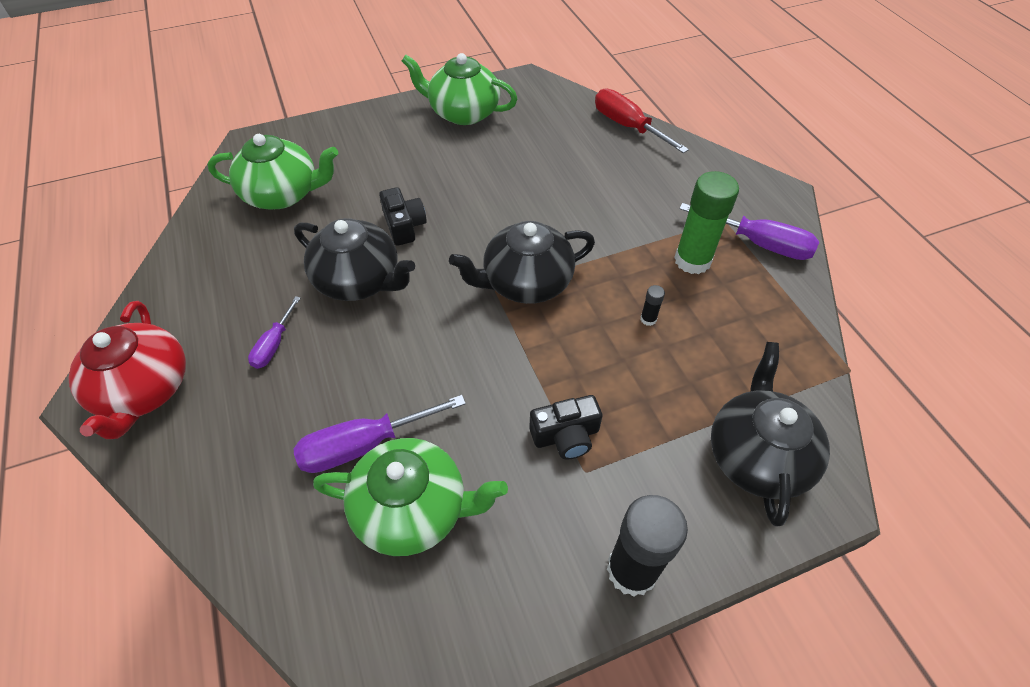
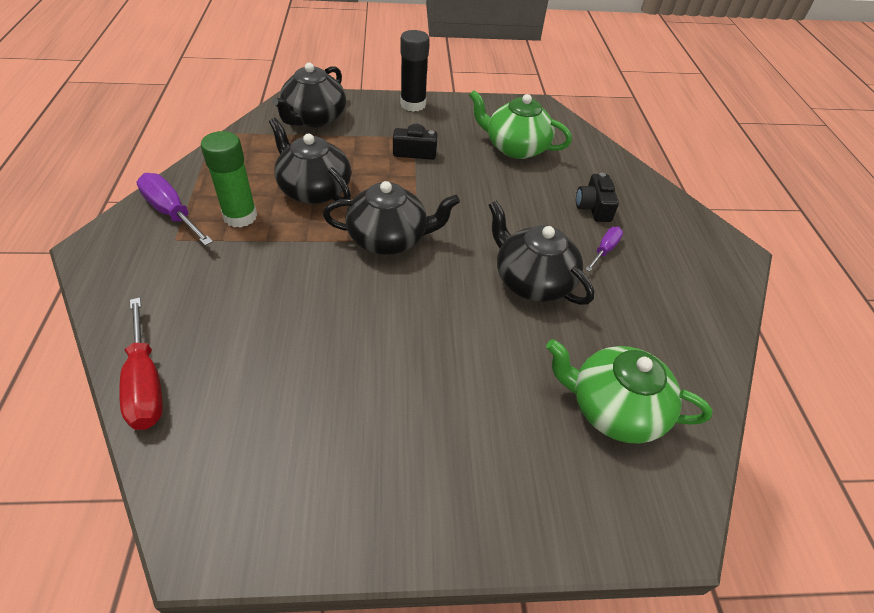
camera: 165 degrees left, 5 degrees down
(144, 390) = (698, 246): red teapot -> none
(364, 445) = (540, 178): purple screwdriver -> none
(404, 226) = (479, 323): black camera -> black camera (593, 207)
(463, 112) = (344, 490): green teapot -> none
(648, 319) = (314, 190): black glue stick -> black teapot

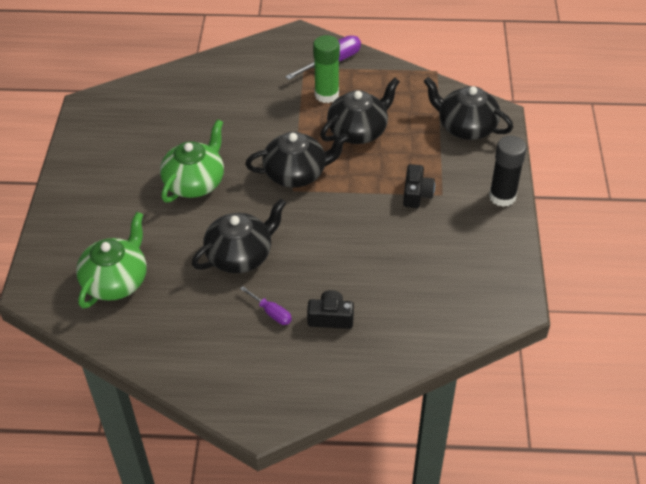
camera: 100 degrees right, 0 degrees up
(146, 383) = (185, 73): red screwdriver -> none
(389, 239) = (296, 174): black teapot -> black teapot turned 105 degrees counterclockwise
(515, 147) = (429, 271): green teapot -> green teapot (195, 182)

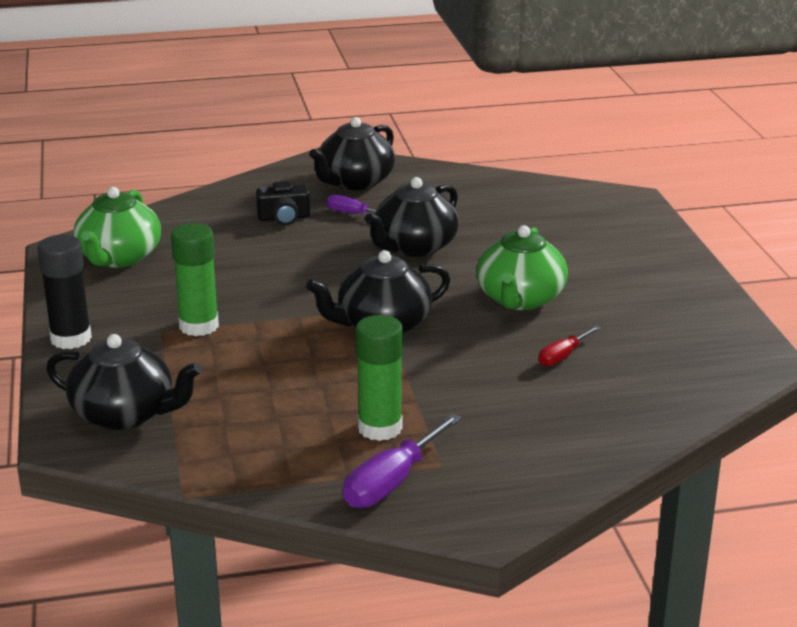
camera: 165 degrees right, 20 degrees down
(116, 281) = (545, 214): green teapot -> green teapot (119, 257)
(199, 128) = (562, 356): none -> red screwdriver
(358, 131) = (306, 385): black teapot -> black teapot (355, 182)
(416, 194) = (199, 326): black camera -> green glue stick

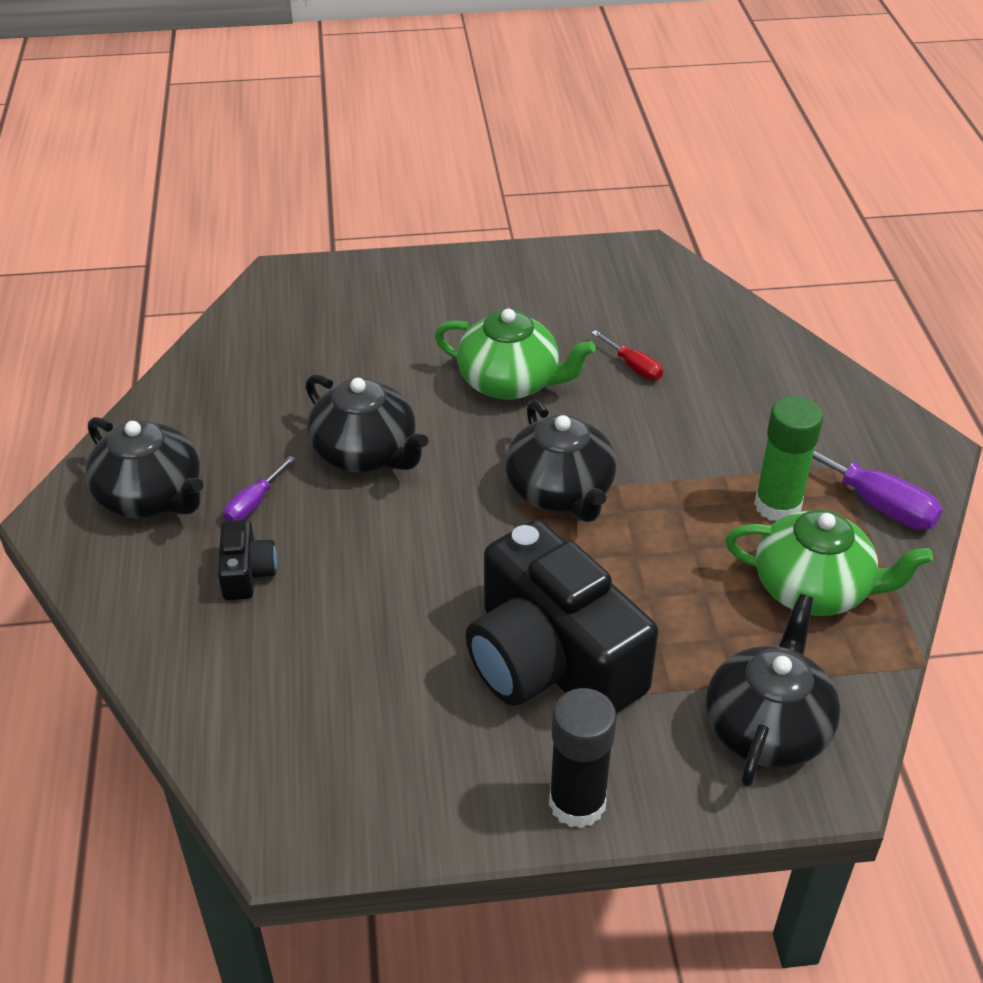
camera: 85 degrees left, 15 degrees up
(119, 257) = (332, 762): green teapot -> green teapot (813, 588)
(199, 326) = (551, 661): green glue stick -> black camera

